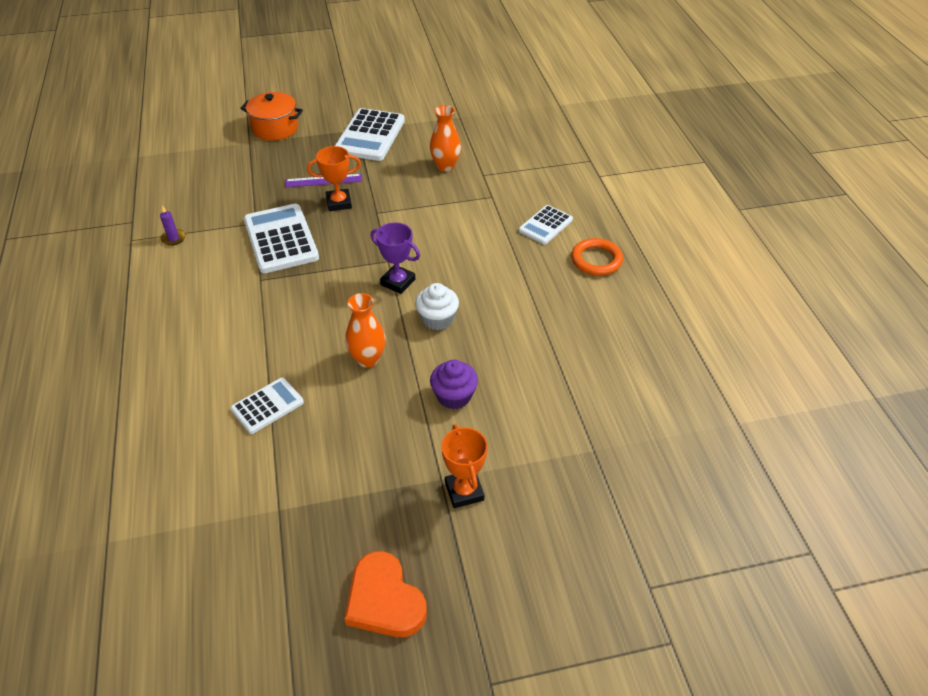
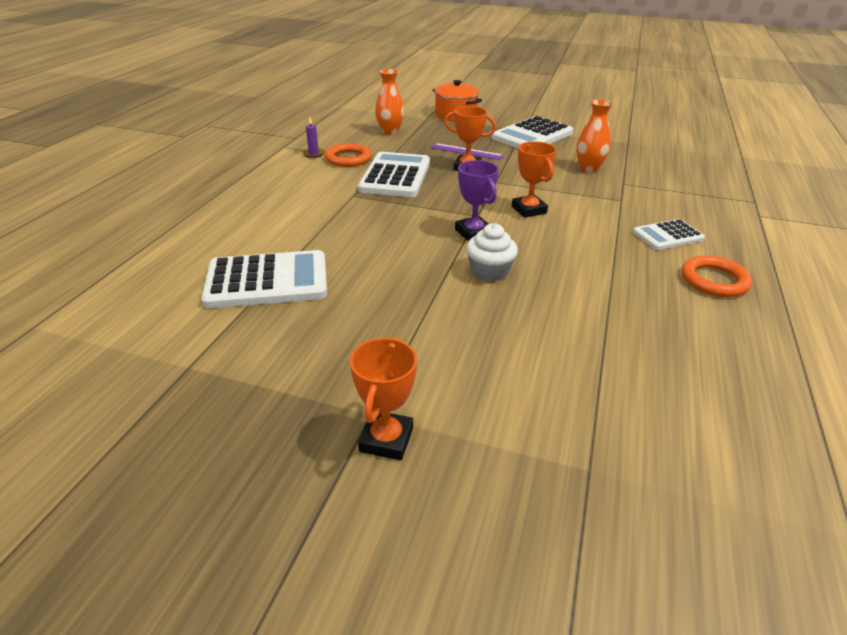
camera: 30 degrees right, 10 degrees down
(215, 232) = (348, 158): none -> orange ring
(267, 406) = (267, 281): white calculator -> white calculator, size x1.72
(368, 359) = (391, 279): orange vase -> orange vase (390, 132)
(384, 600) = (193, 513): orange heart -> none
(426, 237) = (529, 210): none -> orange trophy
(454, 396) = (452, 342): purple cupcake -> none

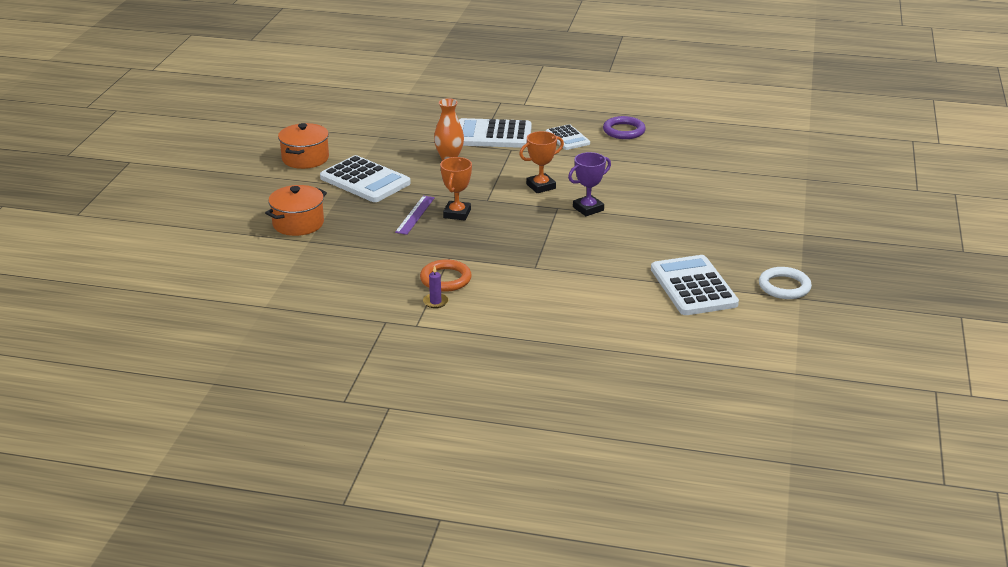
camera: 95 degrees left, 5 degrees down
(225, 357) = (784, 286): none -> white ring
(386, 439) = (818, 228): orange trophy -> none
(390, 132) = (361, 261): orange vase -> none
(395, 176) = (486, 249): white calculator -> white calculator (492, 135)
(489, 272) = (644, 202): white cupcake -> none
(571, 117) = (305, 158): none -> orange pot
(714, 280) = (624, 131): orange ring -> purple ring

